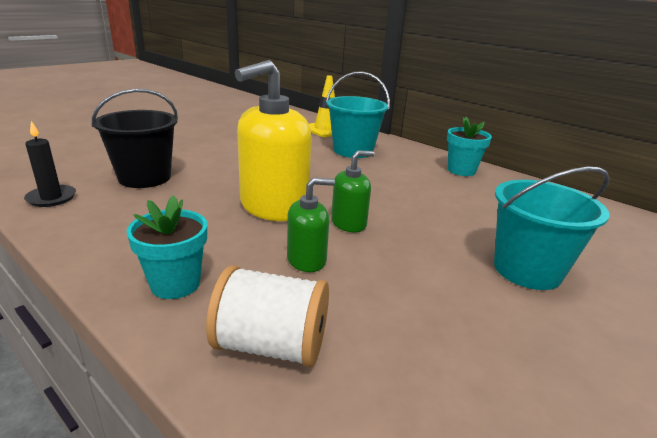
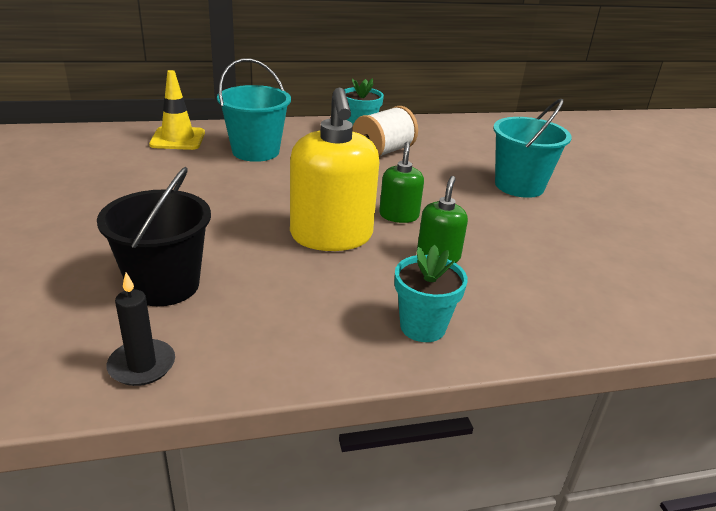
camera: 55 degrees left, 5 degrees up
(271, 345) = (533, 309): white spool -> white spool (383, 152)

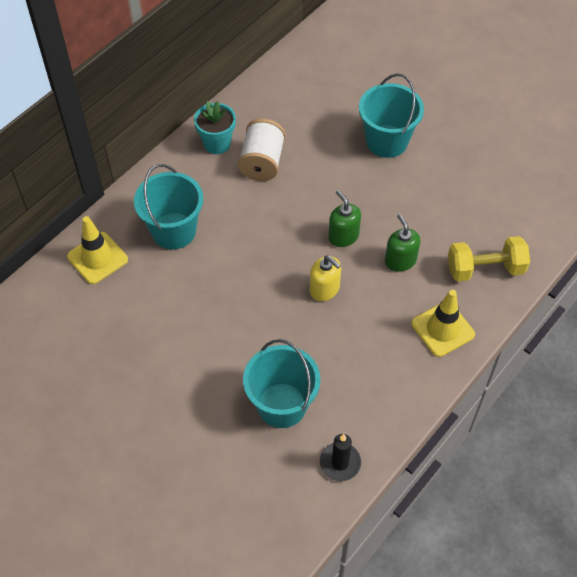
camera: 35 degrees left, 25 degrees up
(164, 285) = (282, 405): black bucket -> turquoise bucket
(331, 236) = (324, 289): yellow soap dispenser -> yellow soap dispenser, size x0.52
(422, 327) = (442, 329): turquoise flower pot -> yellow traffic cone
(536, 308) = (485, 269): none -> yellow dumbbell

